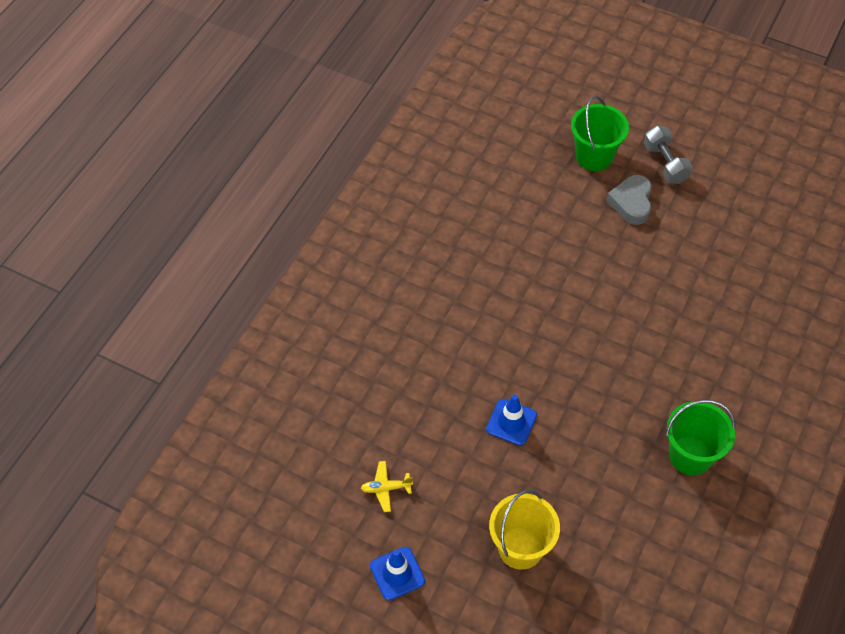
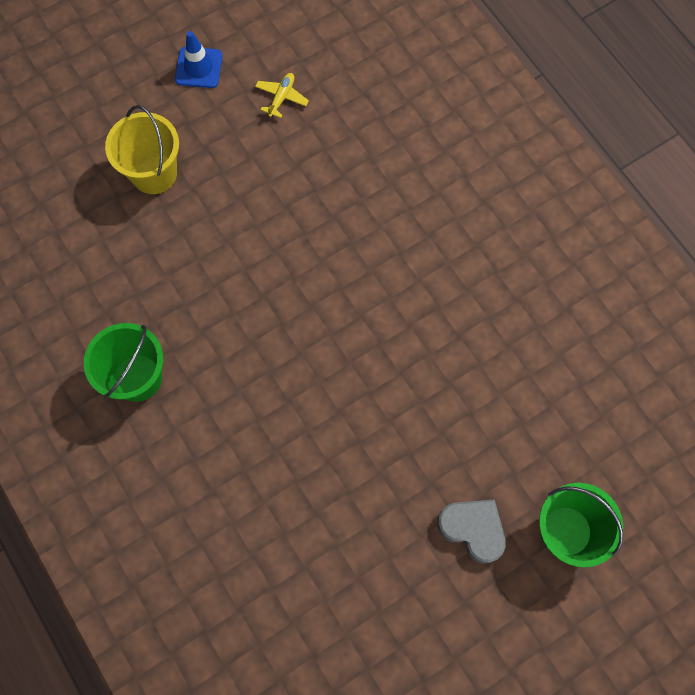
camera: 120 degrees right, 15 degrees up
(511, 422) = (278, 236): blue traffic cone -> none
(665, 163) = (509, 612): grey dumbbell -> none

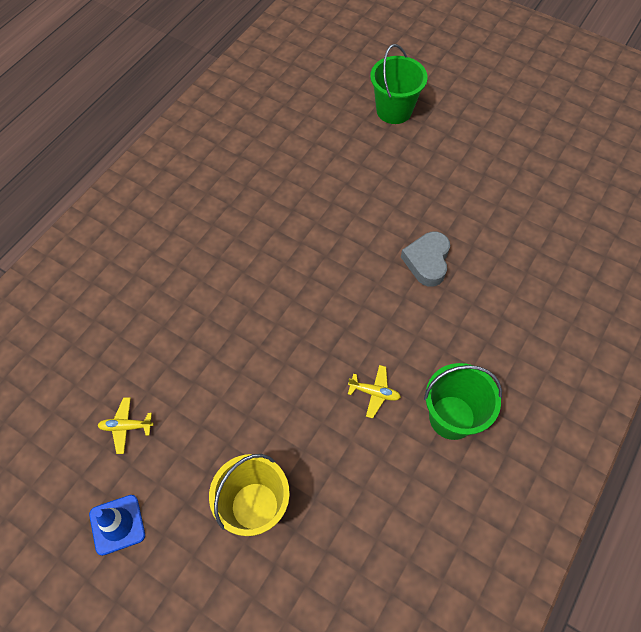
camera: 115 degrees left, 10 degrees down
(200, 318) = (374, 393): none -> yellow plane
(472, 529) = (424, 156): grey heart -> grey heart (427, 261)

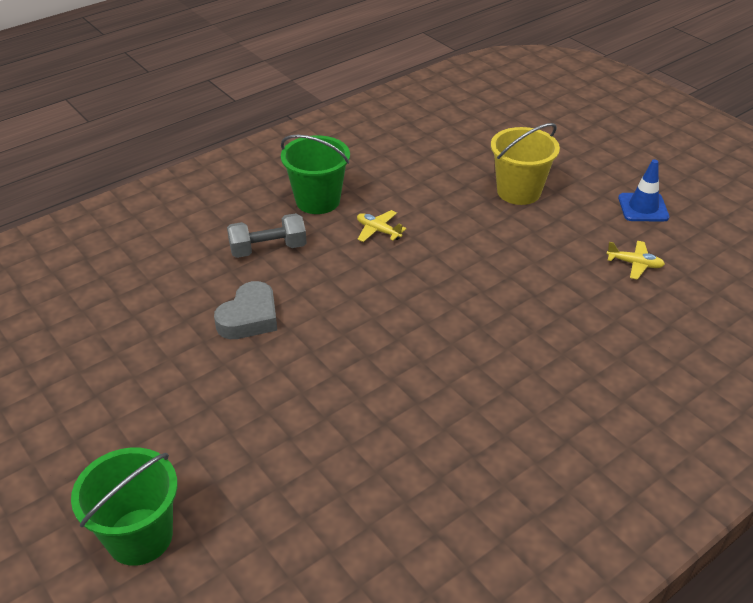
camera: 160 degrees left, 20 degrees down
(458, 336) = (268, 249): none -> grey dumbbell

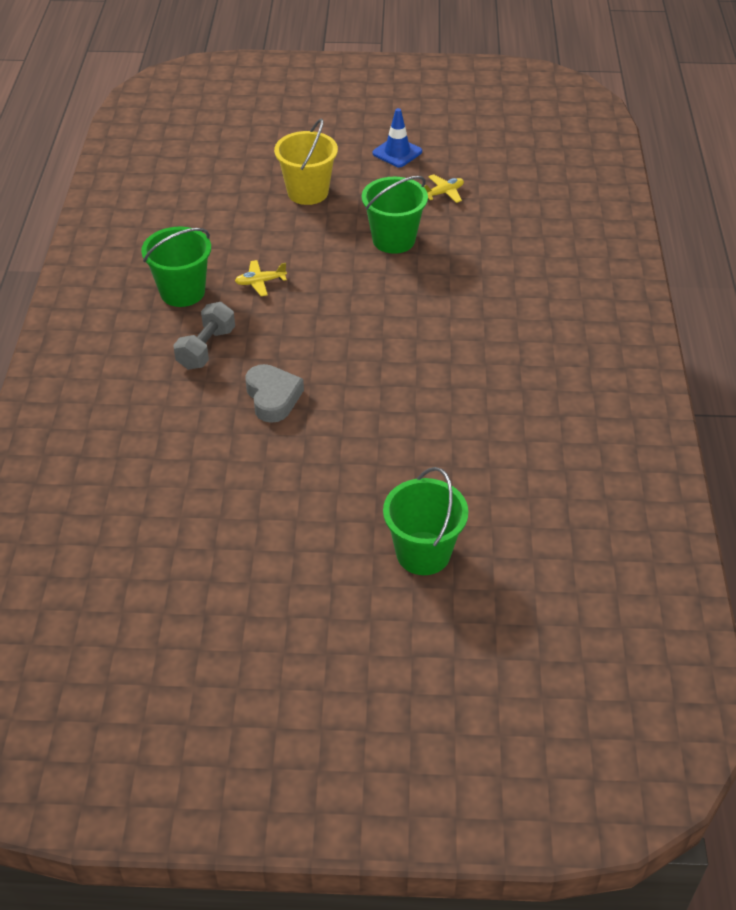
camera: 50 degrees left, 5 degrees up
(530, 271) = (393, 240): none -> green bucket

